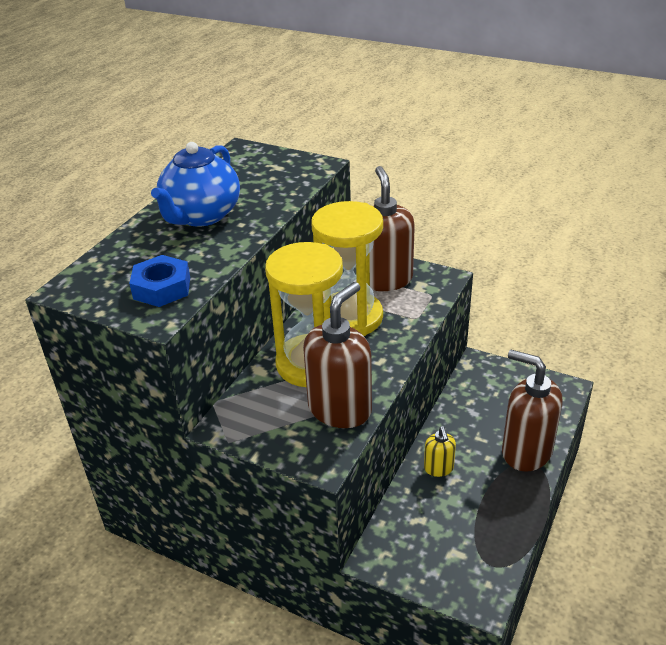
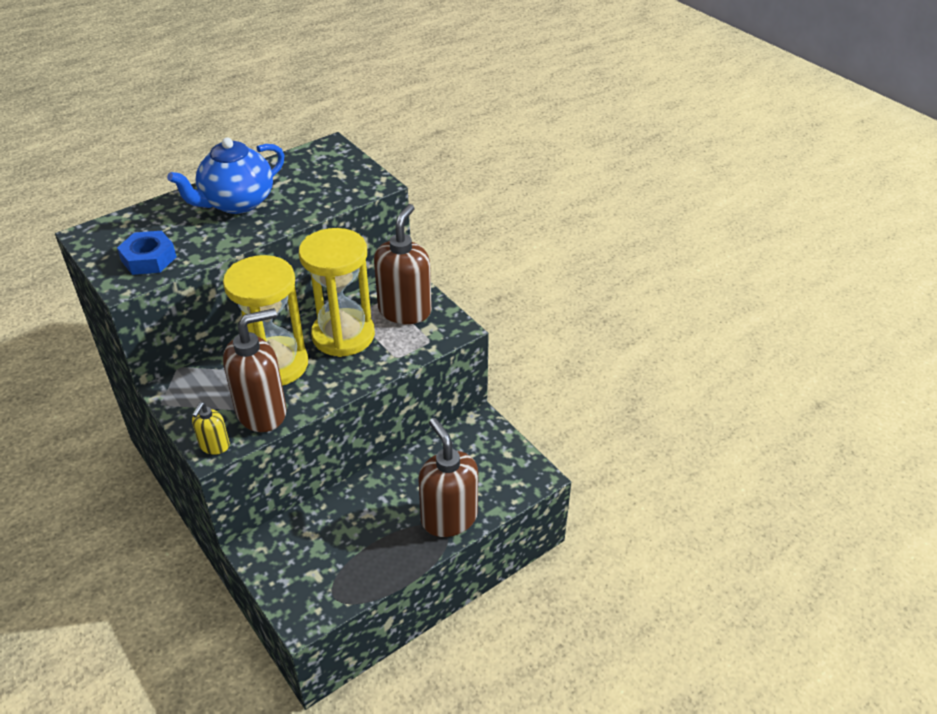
camera: 25 degrees right, 5 degrees up
(438, 468) = (364, 499): yellow soap dispenser -> yellow soap dispenser (214, 446)

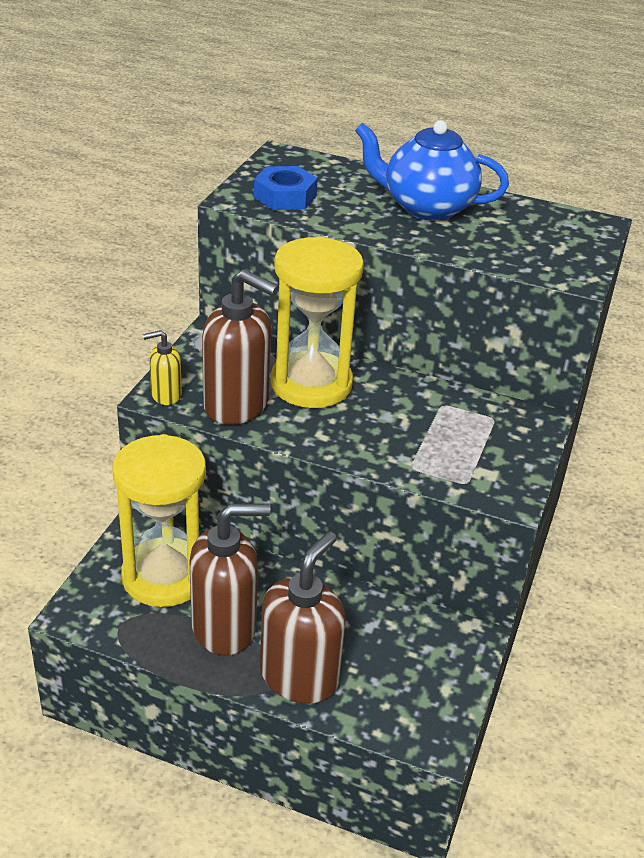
camera: 55 degrees right, 5 degrees down
(343, 335) = (402, 411): yellow hourglass -> yellow hourglass (164, 576)
(405, 310) = (492, 441): brown soap dispenser -> brown soap dispenser (224, 627)

